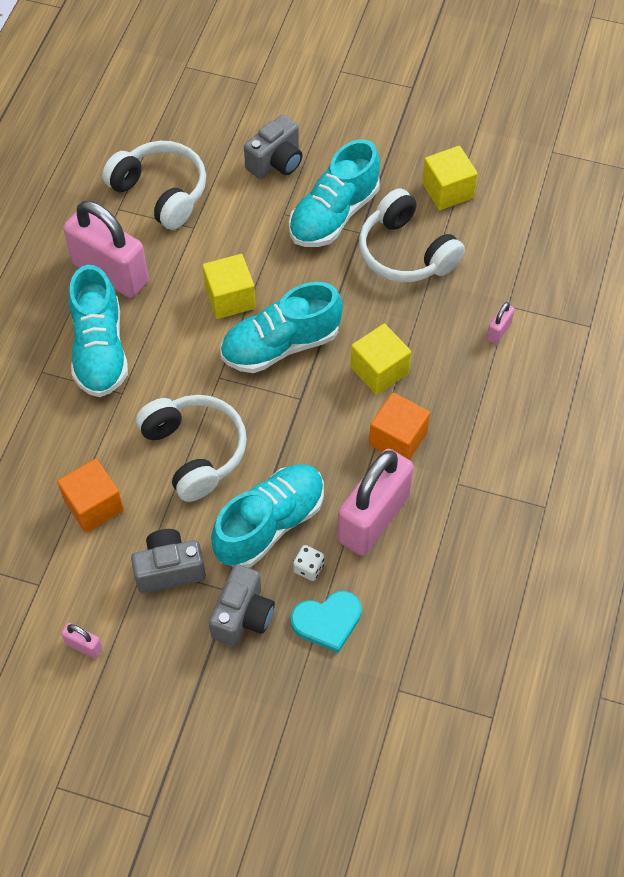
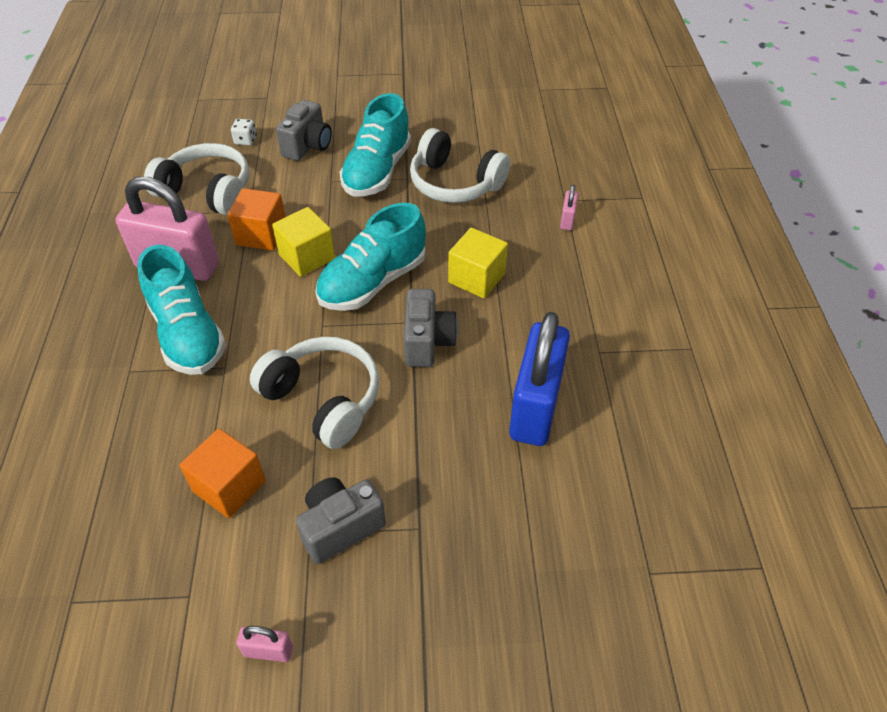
camera: 20 degrees left, 10 degrees down
(243, 616) = (444, 551): grey camera -> grey camera (427, 342)
(270, 524) = (432, 445): turquoise shoe -> none
(308, 568) = (493, 476): white dice -> white dice (245, 140)
(327, 621) = (538, 525): turquoise heart -> none
(373, 518) = (535, 407): pink padlock -> blue padlock
(398, 439) = (523, 330): orange cube -> orange cube (261, 235)
(447, 190) = (468, 132): yellow cube -> none

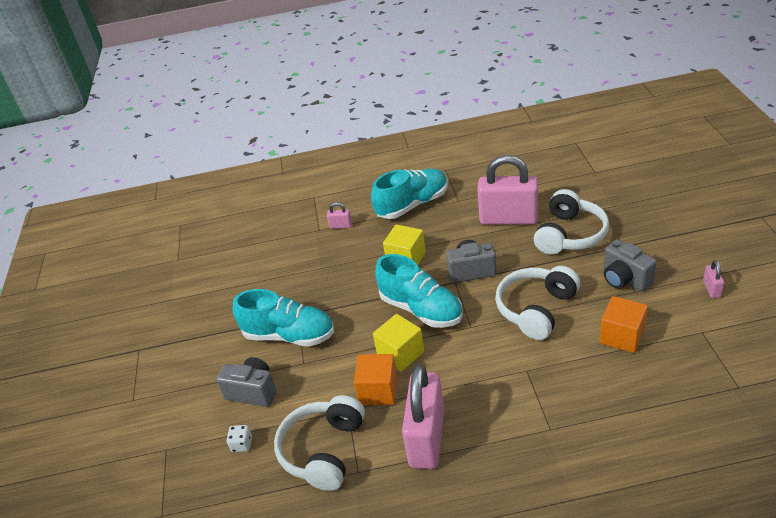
camera: 90 degrees left, 10 degrees down
(188, 334) = (502, 403): turquoise shoe -> turquoise shoe (412, 205)
(455, 183) = (303, 287): white headphones -> white headphones (569, 235)
(535, 407) = (508, 219): blue padlock -> pink padlock

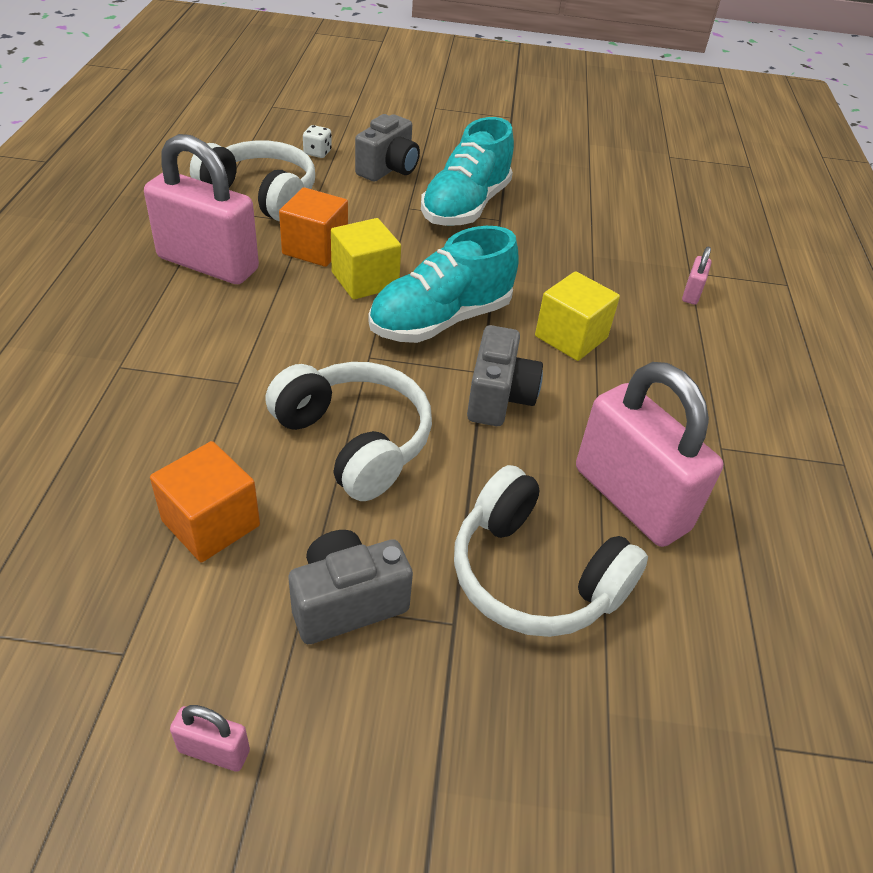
camera: 95 degrees right, 5 degrees up
(412, 205) = (726, 384): turquoise shoe -> none
(508, 219) = (630, 499): pink padlock -> pink padlock turned 60 degrees counterclockwise

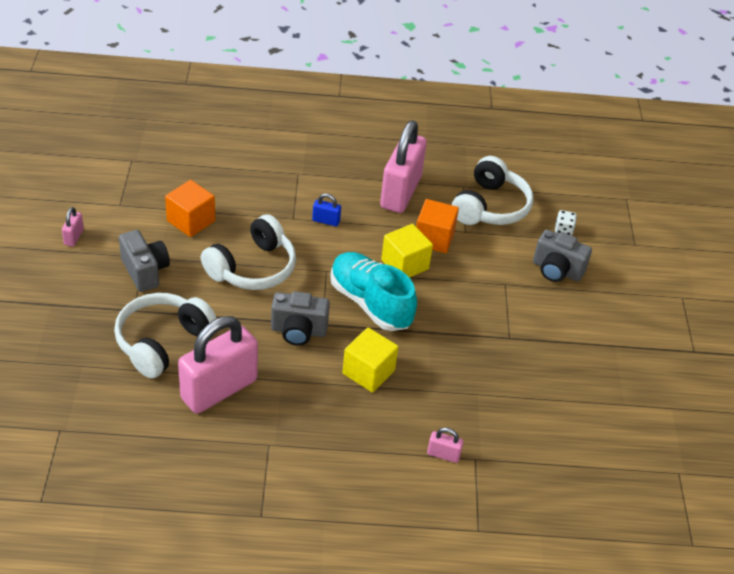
camera: 85 degrees right, 0 degrees up
(254, 345) = (326, 221): none -> blue padlock
(465, 206) = (519, 317): turquoise shoe -> none

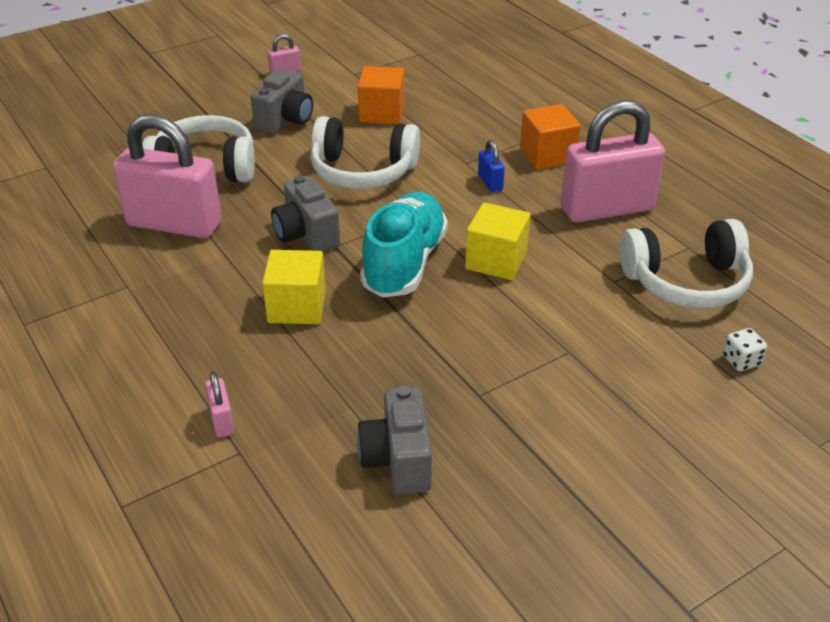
camera: 60 degrees right, 5 degrees down
(434, 238) = (568, 263): orange cube -> orange cube (547, 155)
(556, 270) = (655, 386): grey camera -> grey camera (398, 460)

